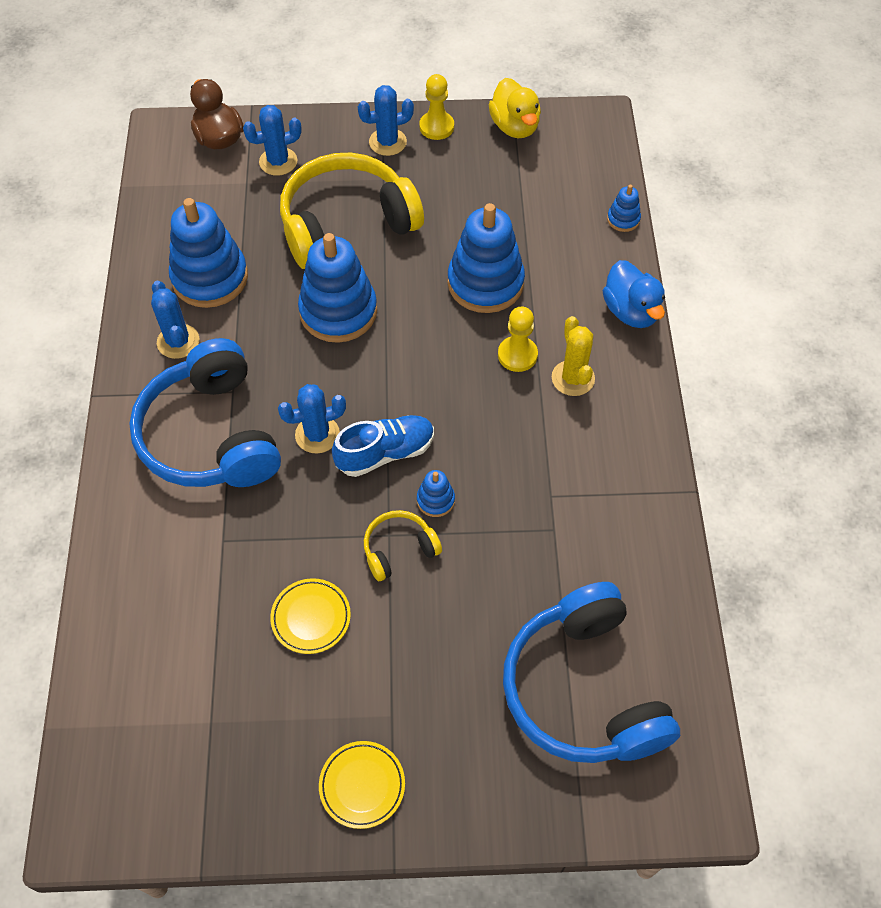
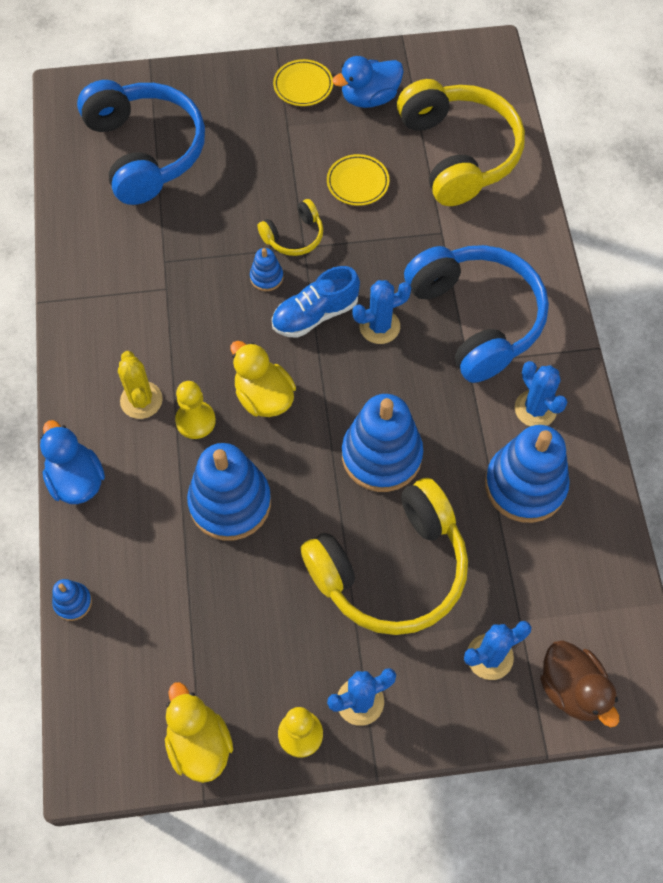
camera: 175 degrees right, 5 degrees up
(173, 651) = (458, 153): none -> yellow headphones
(271, 754) = (369, 98): none -> blue duck
(447, 372) = (264, 397): none -> yellow duck

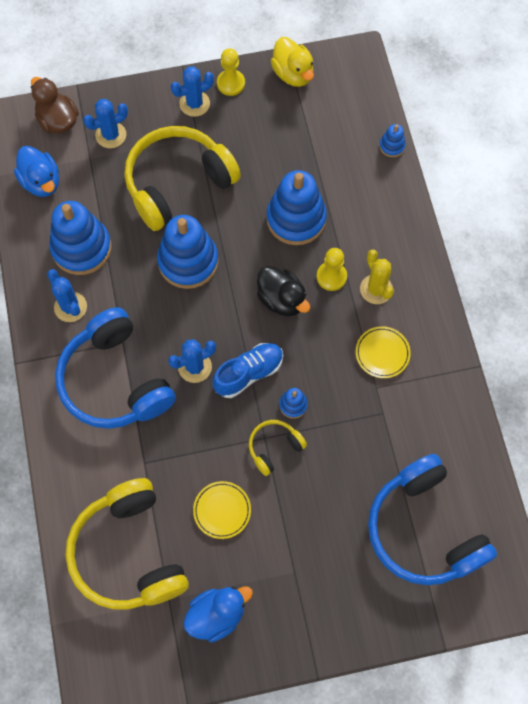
camera: 175 degrees right, 5 degrees up
(76, 480) = (410, 226): blue duck -> blue duck (41, 182)
(264, 397) = (282, 299): yellow duck -> black duck
(303, 86) = (284, 625): yellow plate -> yellow plate (382, 353)

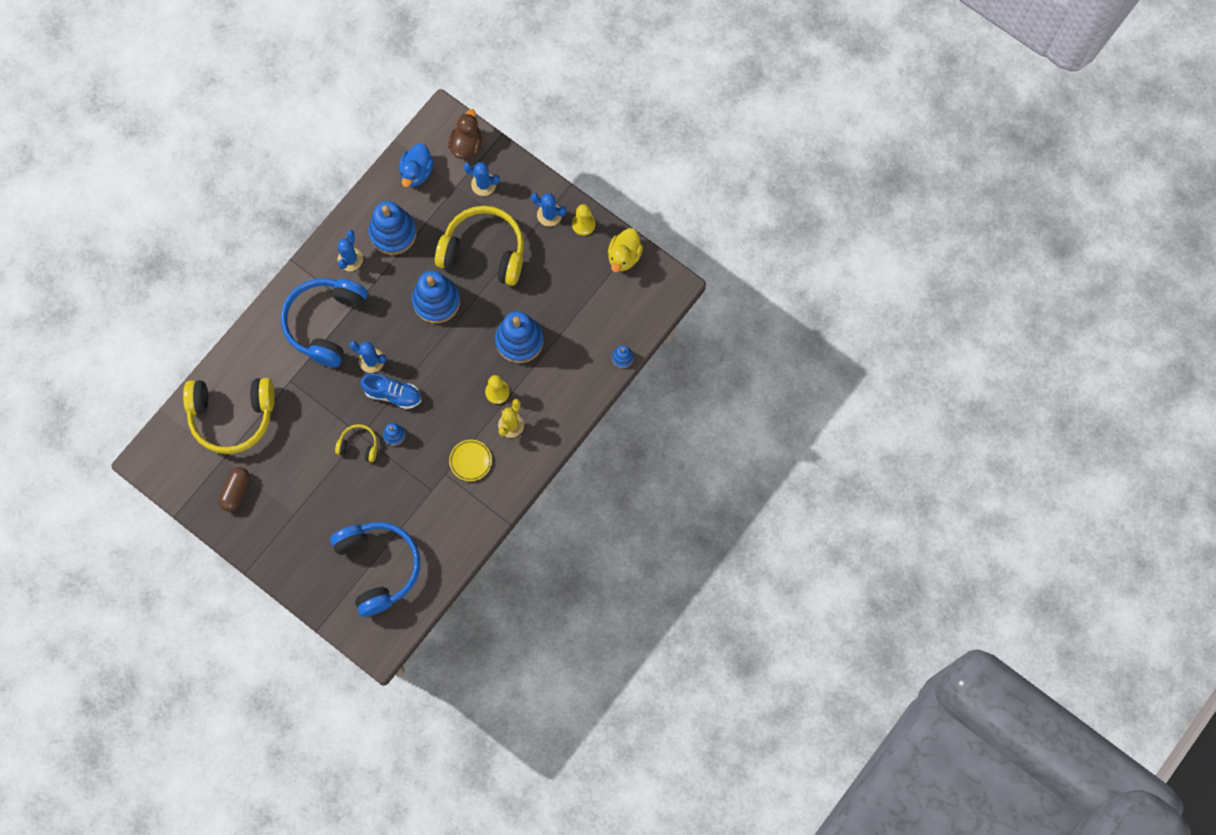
camera: 50 degrees right, 5 degrees up
(129, 552) = (232, 415): yellow headphones -> yellow headphones turned 120 degrees counterclockwise
(217, 615) = (236, 491): blue duck -> brown capsule
(222, 510) = (297, 446): yellow plate -> none
(282, 299) = (457, 375): black duck -> none
(424, 529) = (378, 567): blue headphones -> blue headphones turned 135 degrees clockwise

